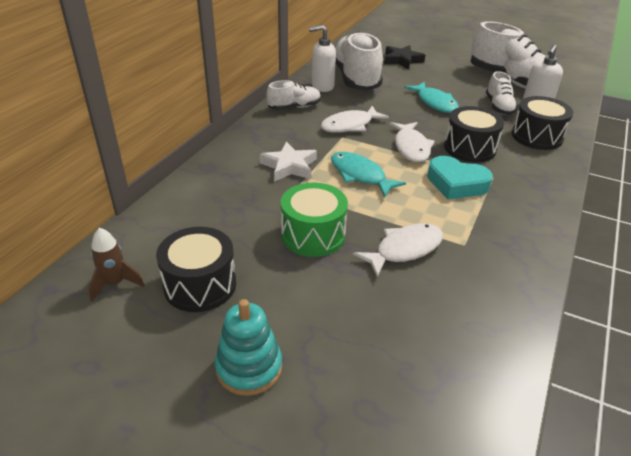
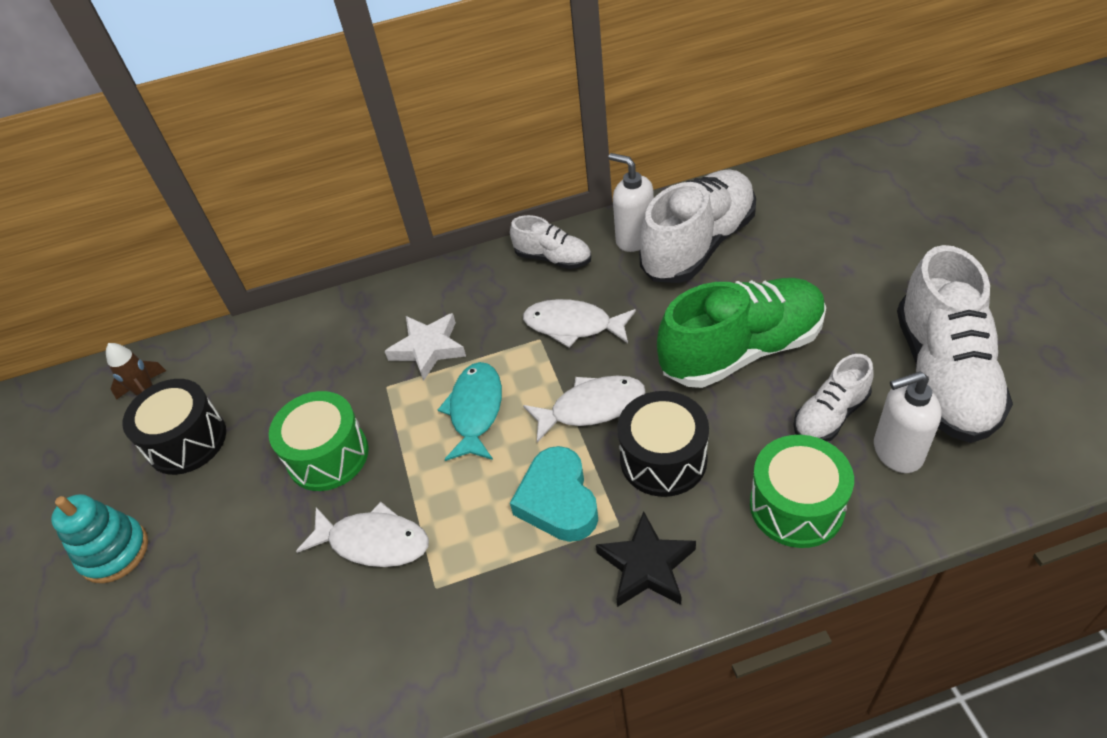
camera: 55 degrees right, 10 degrees up
(402, 60) = (821, 240): black star -> black star (646, 566)
(411, 147) = (592, 408): white fish -> white fish turned 150 degrees counterclockwise
(435, 103) = (741, 351): turquoise fish -> green shoe
(536, 136) = (796, 506): black drum -> green drum

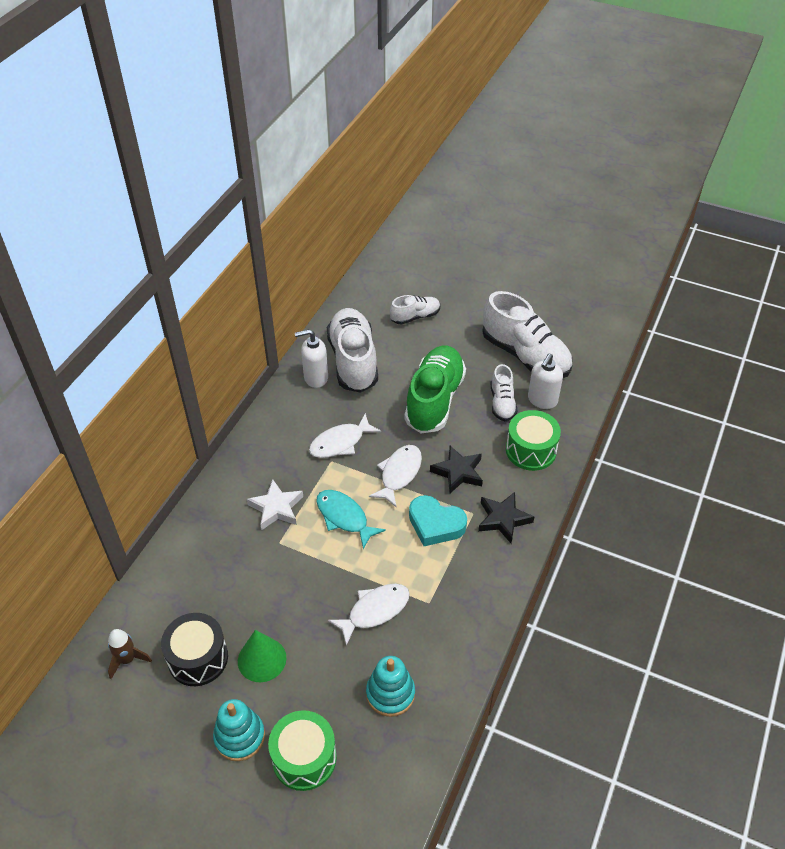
camera: 55 degrees left, 0 degrees up
(224, 492) = (262, 659): none -> green cone
(269, 652) = (390, 693): none -> turquoise stacking toy
(328, 456) = (295, 597): green drum -> green drum (304, 758)
(553, 258) = (284, 416): white shoe -> white shoe (415, 317)
(663, 459) = (458, 472): black drum -> black star

